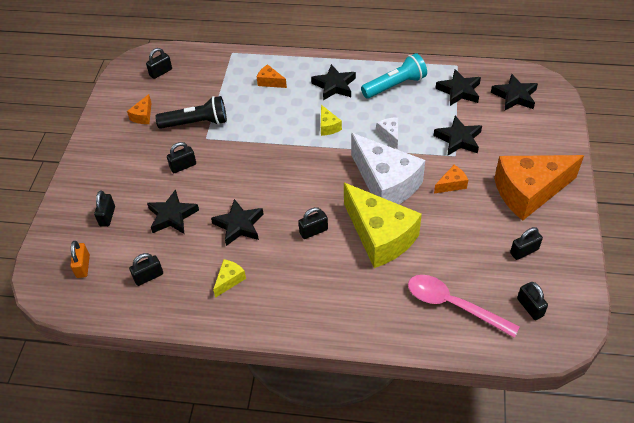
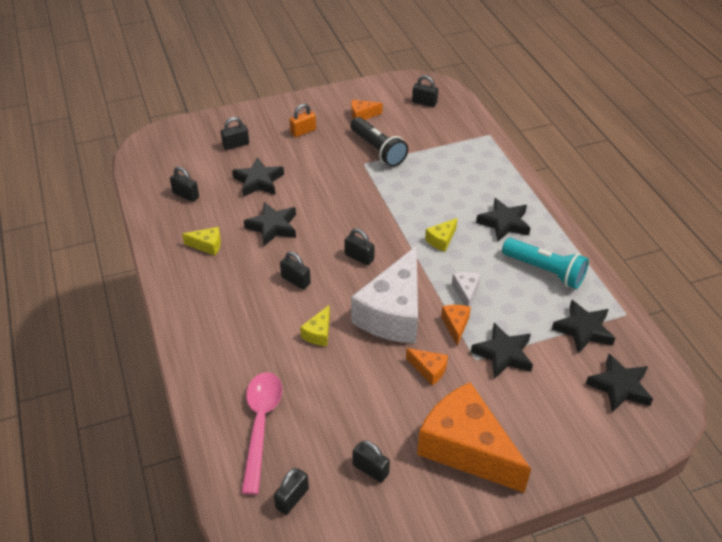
camera: 60 degrees right, 5 degrees down
(83, 266) = (177, 154): orange padlock -> orange padlock (303, 131)
(183, 166) = (320, 164): black padlock -> black padlock (359, 257)
(270, 82) = (470, 175): orange cheese -> orange cheese (455, 325)
(380, 236) = (318, 333): yellow cheese -> yellow cheese, size x0.41
(390, 135) = (466, 292): white cheese -> white cheese turned 45 degrees counterclockwise

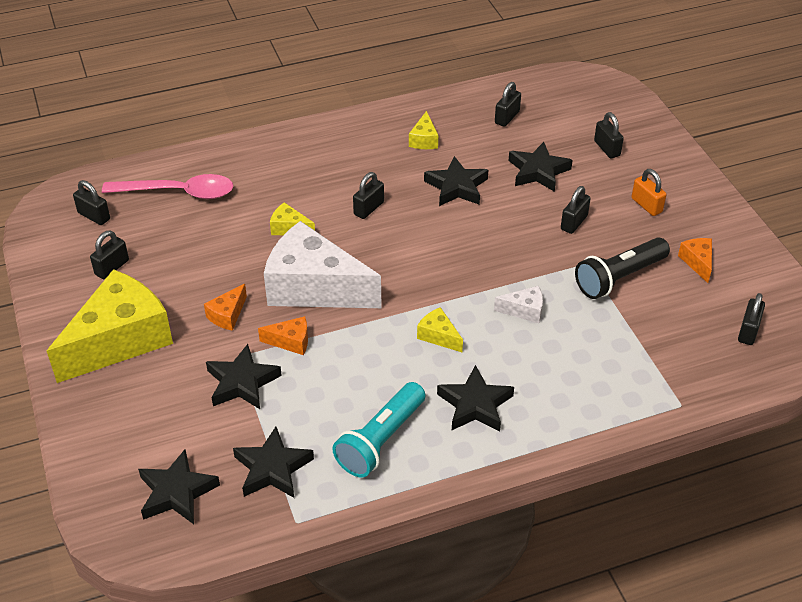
camera: 90 degrees right, 0 degrees up
(359, 257) = (406, 259): black padlock -> black padlock (574, 222)
(466, 292) = (344, 354): white cheese -> white cheese (524, 310)
(466, 448) = (120, 340): orange cheese -> yellow cheese

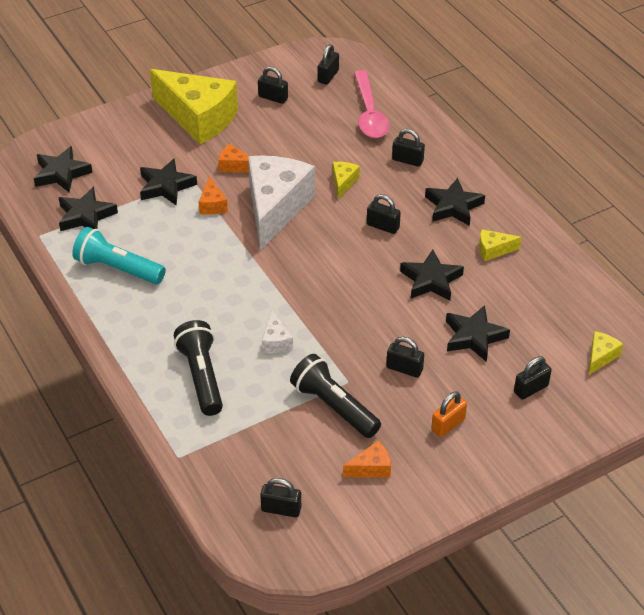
camera: 80 degrees right, 0 degrees up
(438, 336) = (234, 289): yellow cheese -> yellow cheese (600, 357)
(475, 405) = (161, 319): black star -> black star (453, 206)
(507, 117) = (553, 306): black padlock -> black padlock (407, 160)
(568, 376) = (202, 377): none -> black flashlight

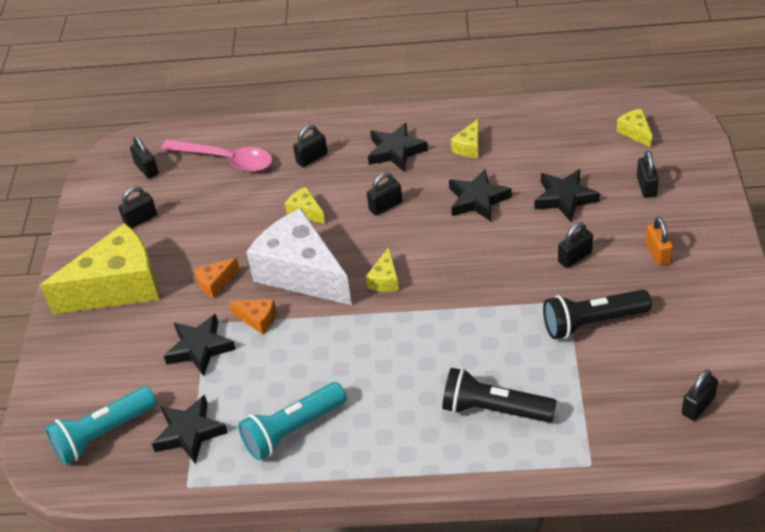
camera: 55 degrees left, 0 degrees up
(61, 173) = (103, 434): black star -> turquoise flashlight
(276, 341) = (483, 336): white cheese -> none
(299, 259) = (385, 280): none -> yellow cheese
(371, 468) = (681, 323): orange cheese -> none

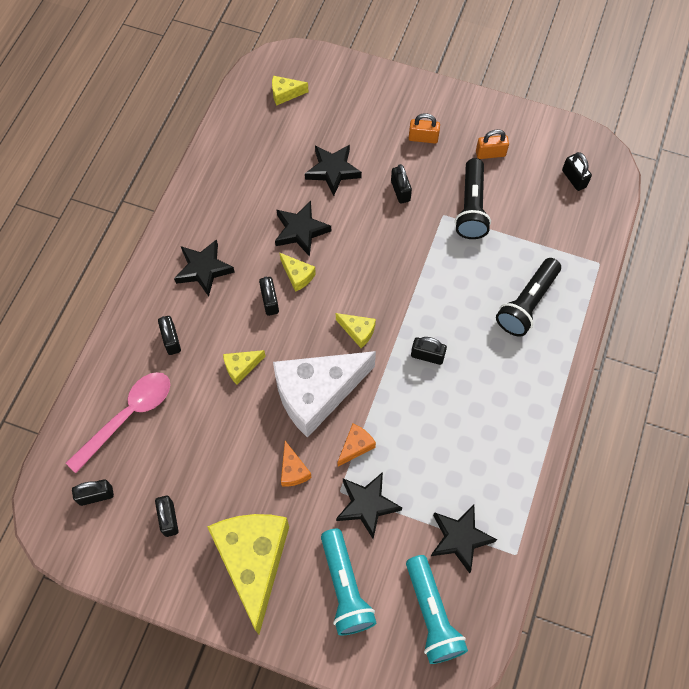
camera: 75 degrees left, 20 degrees up
(293, 430) = (489, 454): turquoise flashlight -> turquoise flashlight (345, 587)
(469, 147) = (232, 212): yellow cheese -> yellow cheese (297, 275)
(646, 186) = (350, 114): black padlock -> black padlock (427, 356)
(678, 317) = (490, 154): none -> orange padlock

